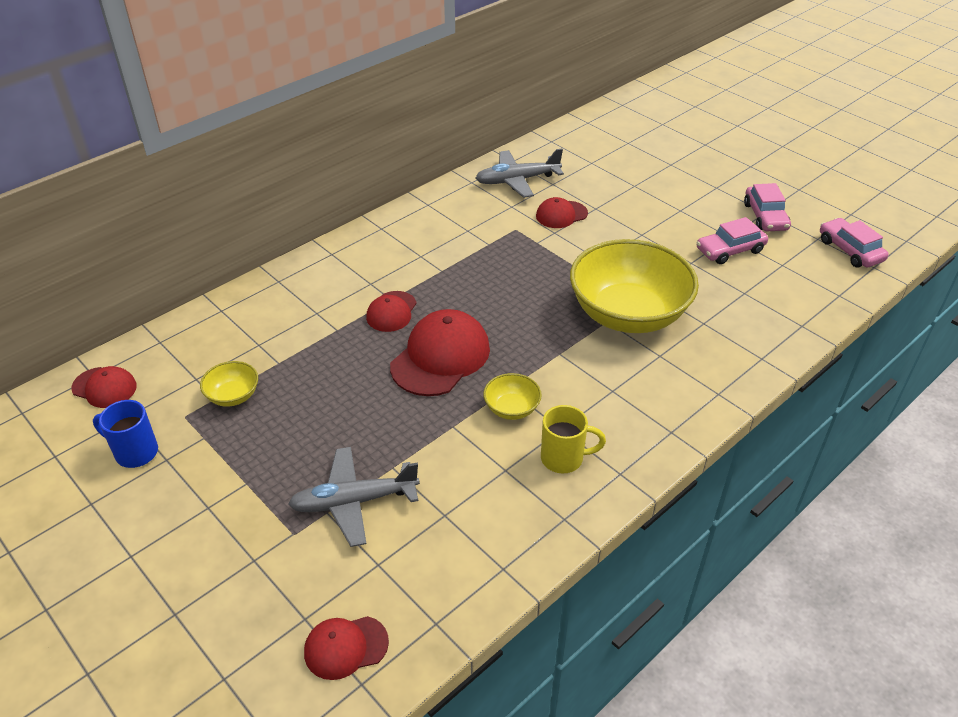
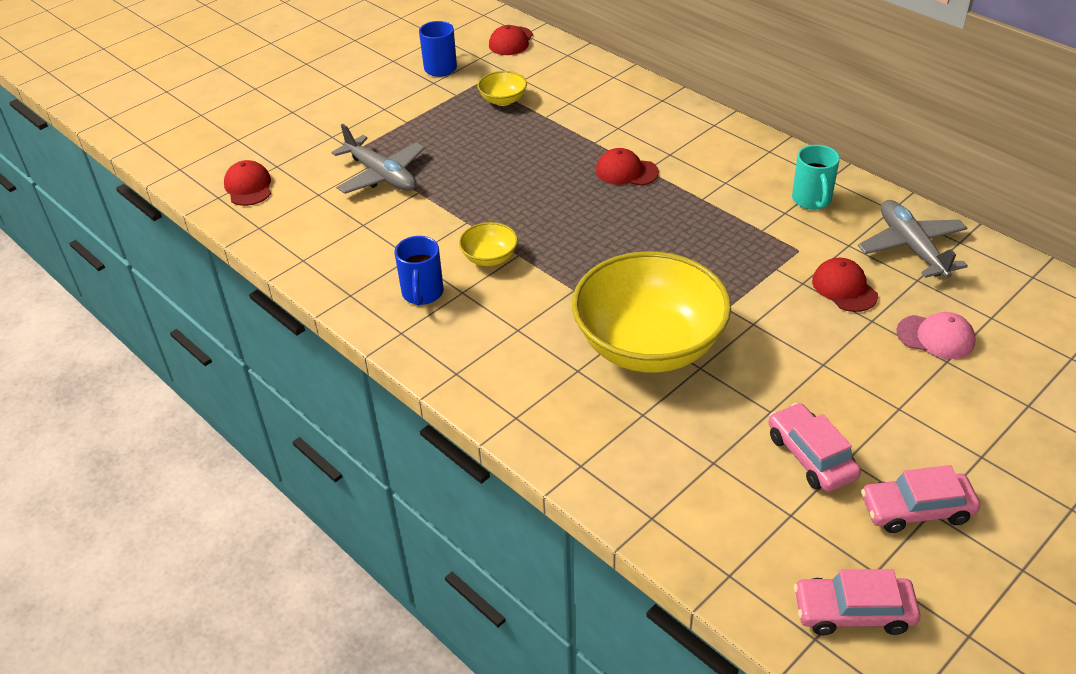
camera: 90 degrees right, 0 degrees up
(353, 502) = (382, 175): grey plane -> grey plane turned 150 degrees clockwise
(440, 357) = (561, 208): red cap -> none
(454, 215) = (812, 200): none -> turquoise mug
(563, 458) = (422, 294): yellow mug -> blue mug
(612, 186) = (936, 337): none -> pink cap
(850, 250) = (853, 612): pink car -> pink car turned 150 degrees counterclockwise

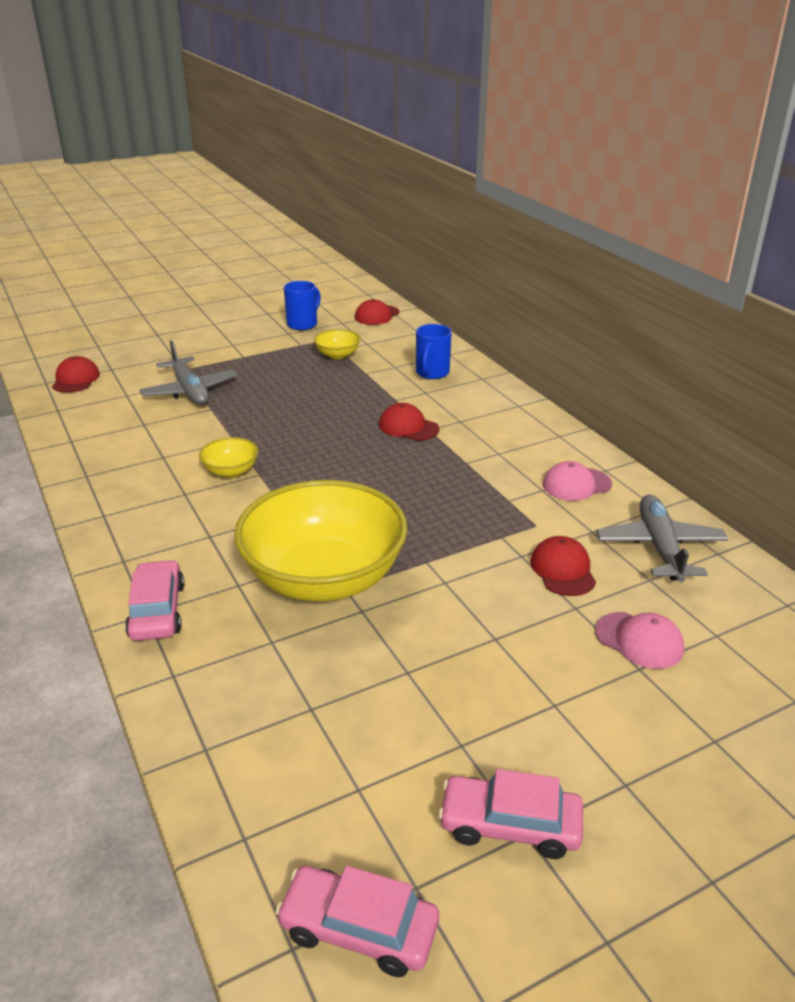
camera: 15 degrees right, 10 degrees down
(422, 294) = (148, 488): blue mug -> blue mug (432, 373)
(811, 456) = (422, 730): pink car -> pink car (157, 611)
(812, 200) = (576, 484): turquoise mug -> pink cap

